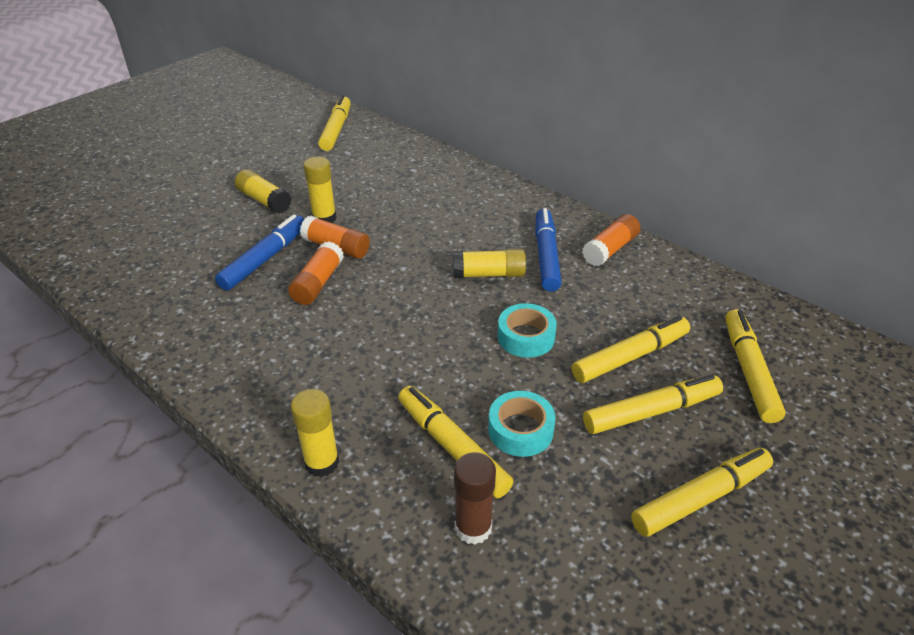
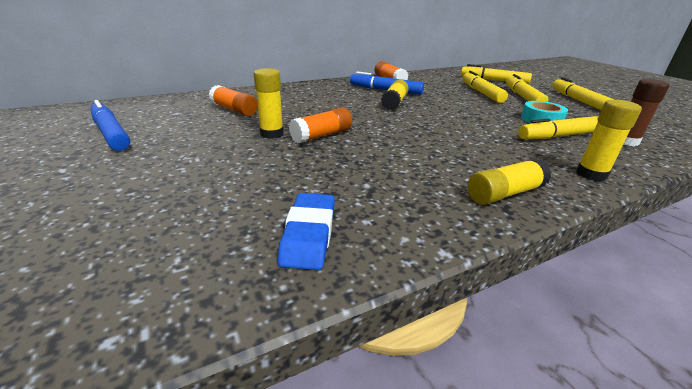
camera: 70 degrees left, 10 degrees down
(156, 288) = (309, 234): none -> blue eraser
(264, 201) = (203, 153): yellow glue stick -> yellow glue stick (504, 194)
(265, 259) = (310, 164): blue marker -> blue marker (111, 133)
(318, 283) = (368, 148): orange glue stick -> orange glue stick (234, 110)
(336, 129) = (128, 111): yellow marker -> none
(526, 337) = (460, 106): turquoise tape -> none

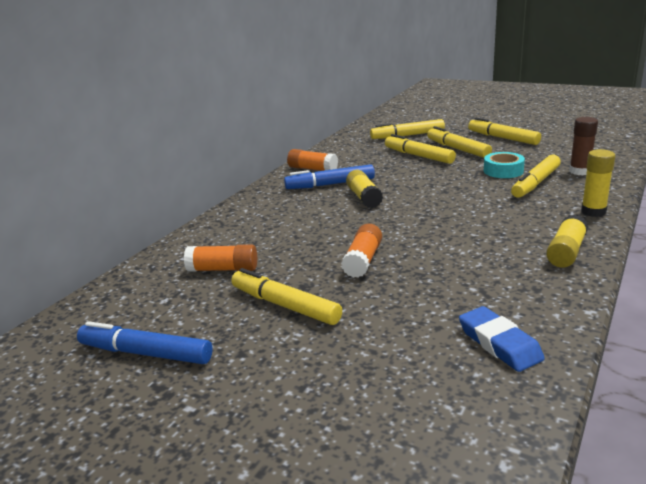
camera: 30 degrees left, 5 degrees down
(224, 140) = (285, 305): none -> yellow marker
(272, 134) = (315, 278): yellow glue stick -> none

